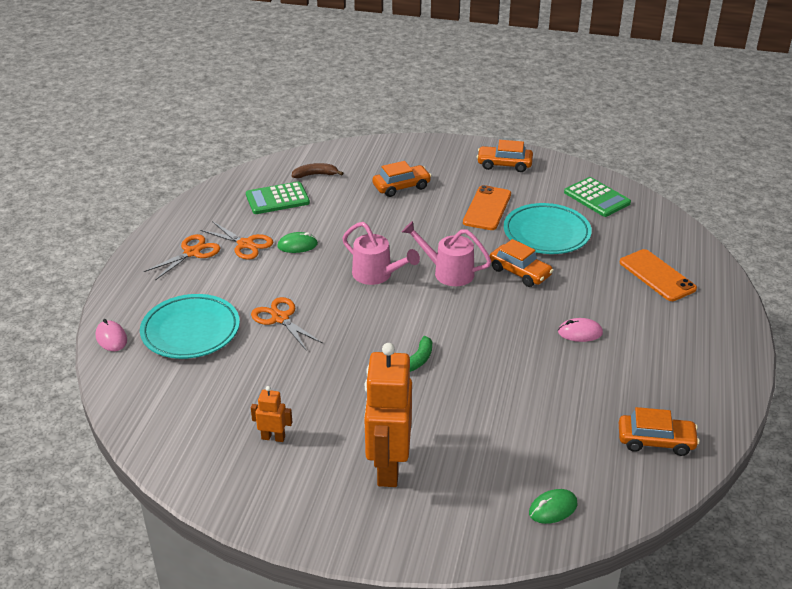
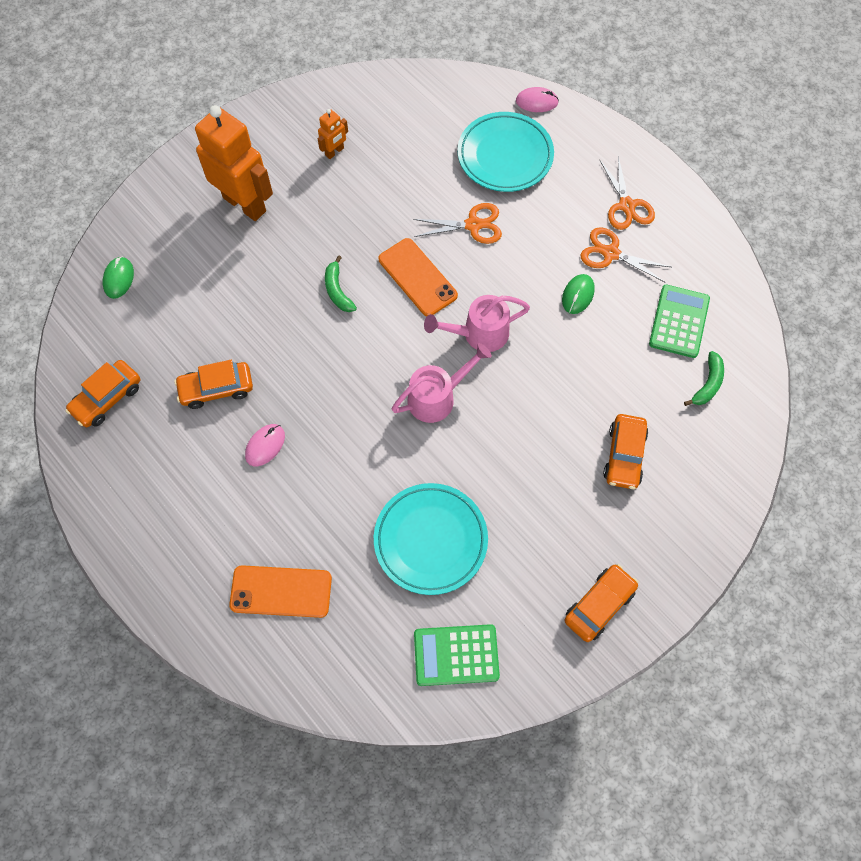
camera: 125 degrees right, 30 degrees up
(245, 244) = (610, 253): orange scissors -> orange scissors turned 45 degrees clockwise
(315, 175) = (708, 384): brown banana -> green banana
(487, 208) = (520, 514): orange phone -> orange phone (417, 277)
(520, 272) = (388, 462): orange car -> orange car (216, 389)

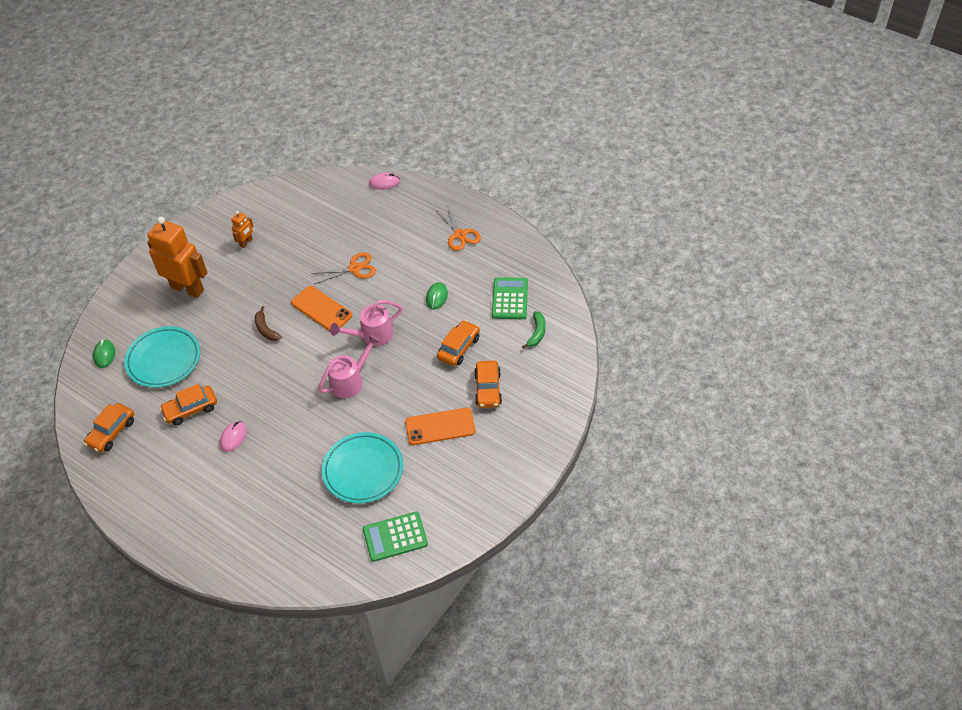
camera: 10 degrees left, 15 degrees down
(281, 591) = (263, 526): orange phone -> orange phone (440, 427)
(337, 290) = (266, 329): green banana -> brown banana
(505, 156) = (368, 221): turquoise plate -> turquoise plate (164, 360)
(599, 605) = (488, 484): orange car -> orange car (459, 348)
(610, 253) = (454, 266): orange scissors -> none

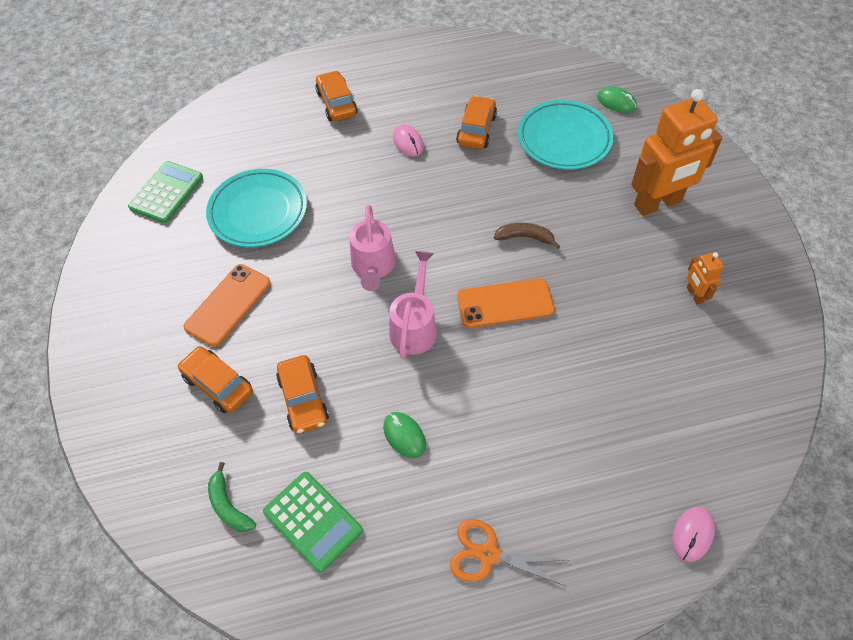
camera: 130 degrees right, 5 degrees up
(111, 432) = (507, 70): orange car -> orange car (336, 103)
(354, 268) = (542, 379): orange scissors -> none

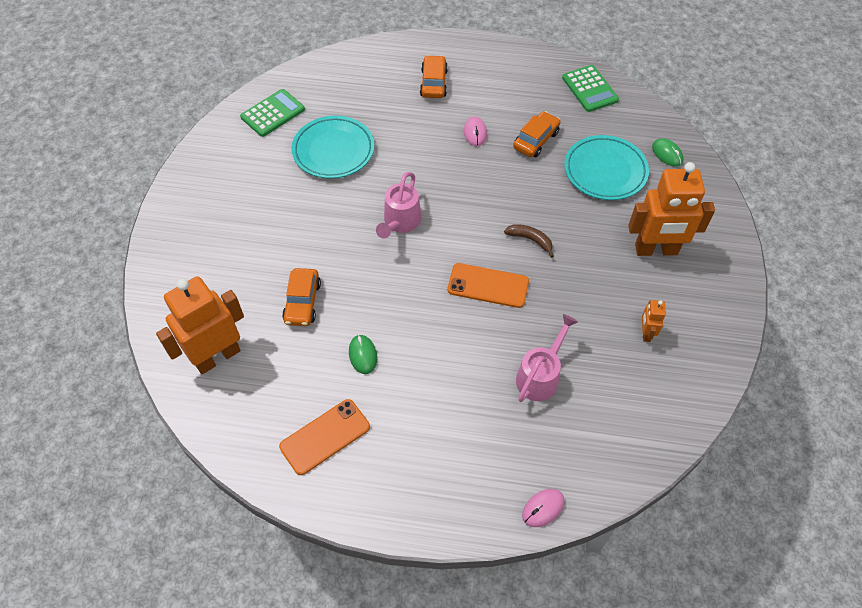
camera: 20 degrees right, 0 degrees up
(218, 384) = (247, 269): orange car -> none
(228, 305) = (280, 214): orange phone -> orange phone (325, 436)
(228, 506) = (217, 357): green banana -> orange robot
(313, 521) = (270, 389): green calculator -> green calculator (589, 89)
(415, 326) = (410, 278): pink watering can -> pink watering can (541, 376)
(488, 554) = (382, 461): orange scissors -> none

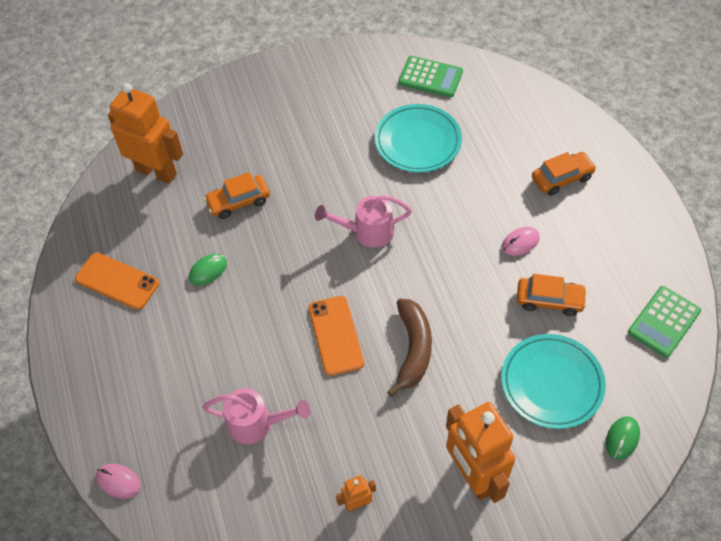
camera: 65 degrees right, 0 degrees up
(530, 240) = (413, 349): brown banana -> brown banana, size x1.70

